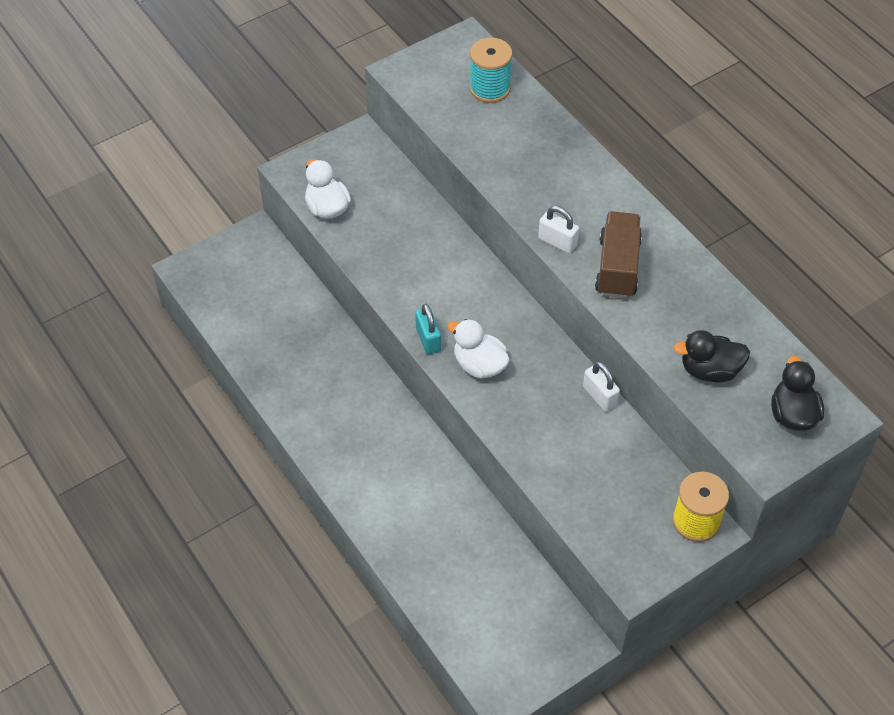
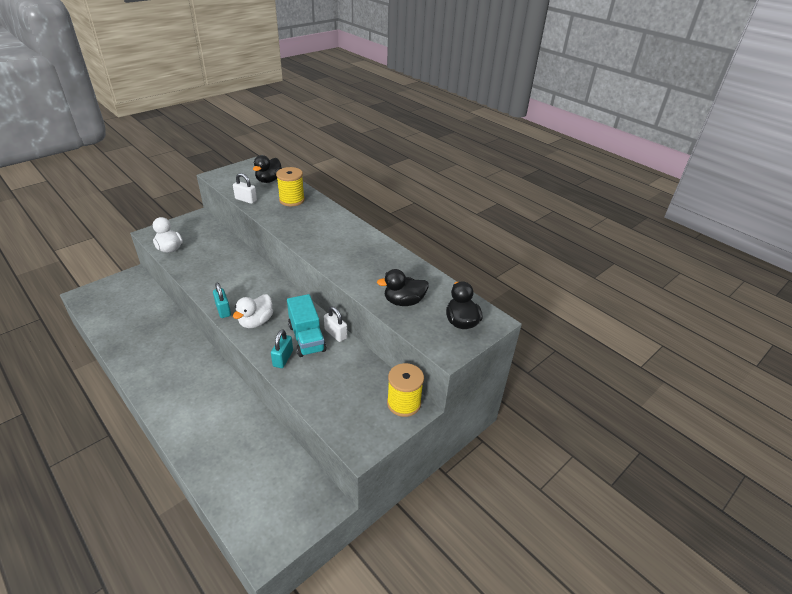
camera: 10 degrees left, 15 degrees down
(479, 365) = (256, 322): white duck -> white duck turned 90 degrees counterclockwise
(489, 88) = (269, 180): turquoise spool -> black duck
(523, 433) = (283, 358): none -> turquoise padlock
(532, 140) = (292, 200): none -> yellow spool
(556, 400) = (306, 338): none -> turquoise truck
(557, 242) = (304, 243): white padlock -> white padlock (246, 200)
(617, 267) = (342, 253): brown truck -> none

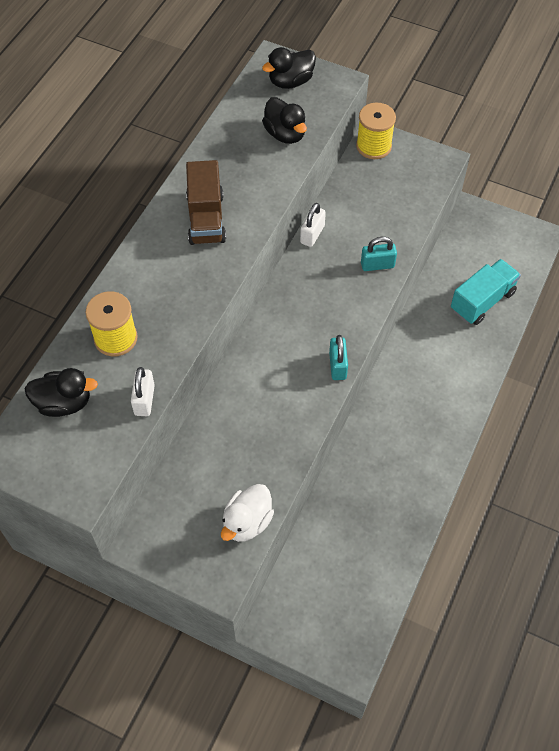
camera: 110 degrees left, 20 degrees up
(223, 310) = (337, 365): turquoise padlock -> turquoise padlock turned 45 degrees counterclockwise
(256, 322) = (337, 319): white duck -> none
(306, 338) = (334, 258): turquoise truck -> turquoise truck (482, 301)
(350, 247) = (206, 218): none -> brown truck

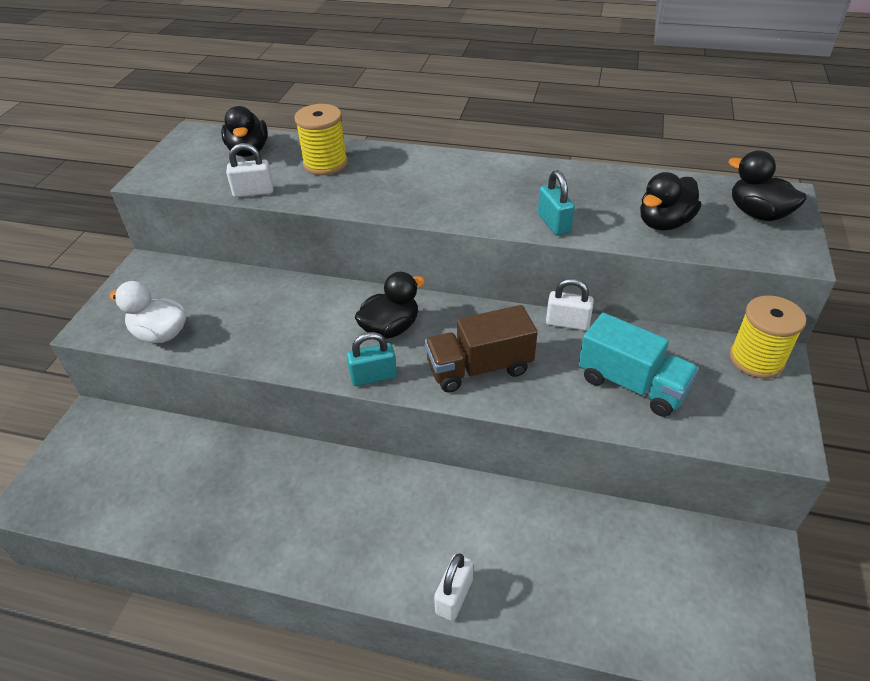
camera: 80 degrees right, 15 degrees down
(206, 218) = (499, 189): brown truck -> brown truck (479, 368)
(287, 347) = (390, 328): none -> black duck
(377, 265) = (546, 393): turquoise padlock -> turquoise padlock (554, 223)
(478, 374) = (454, 596): none -> white padlock
(482, 301) = (591, 586): turquoise truck -> turquoise truck (632, 384)

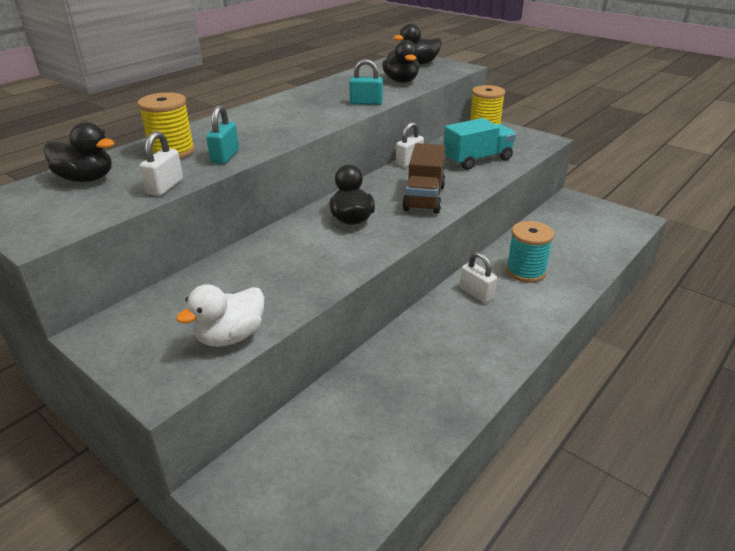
camera: 65 degrees left, 10 degrees down
(373, 376) = (397, 237): turquoise padlock -> turquoise padlock (225, 157)
(454, 596) = (559, 301): white padlock -> white padlock (476, 293)
(501, 540) = (525, 271): none -> turquoise spool

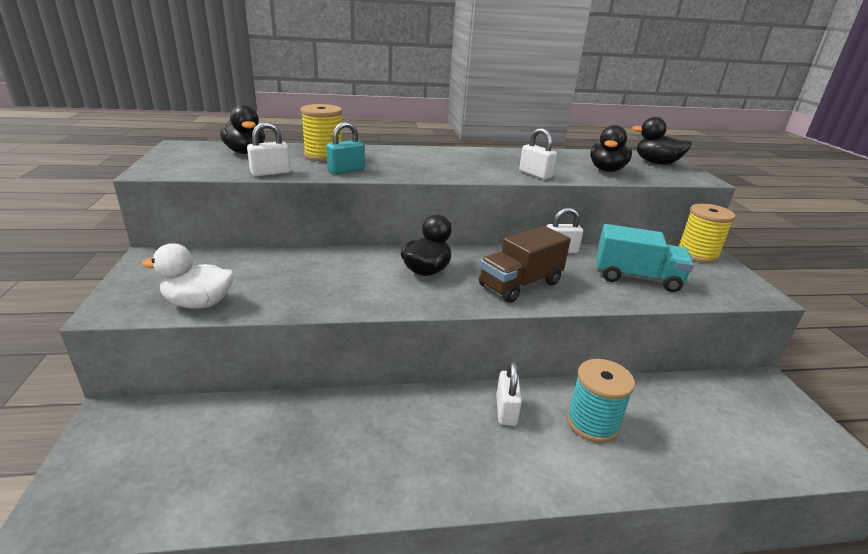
camera: 40 degrees right, 5 degrees down
(366, 103) = (535, 174): turquoise padlock -> white padlock

